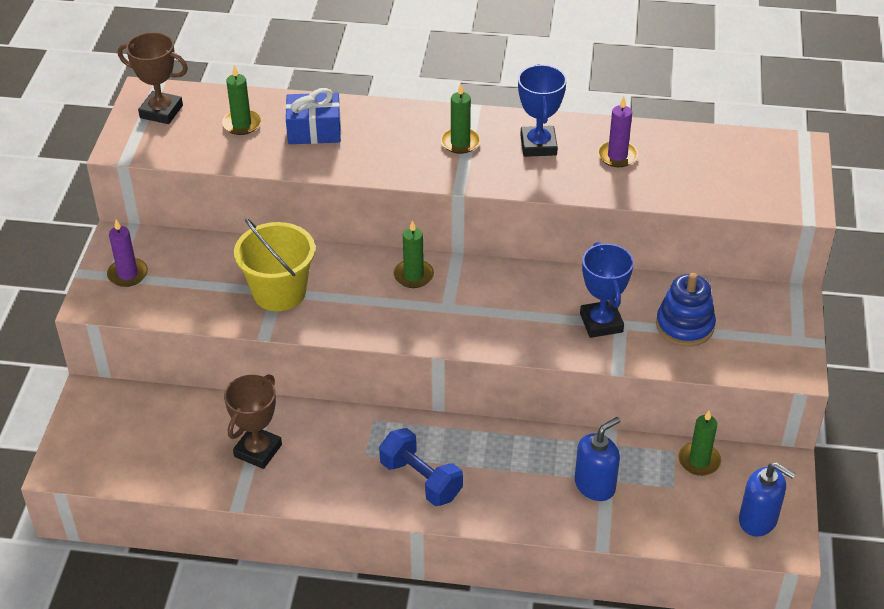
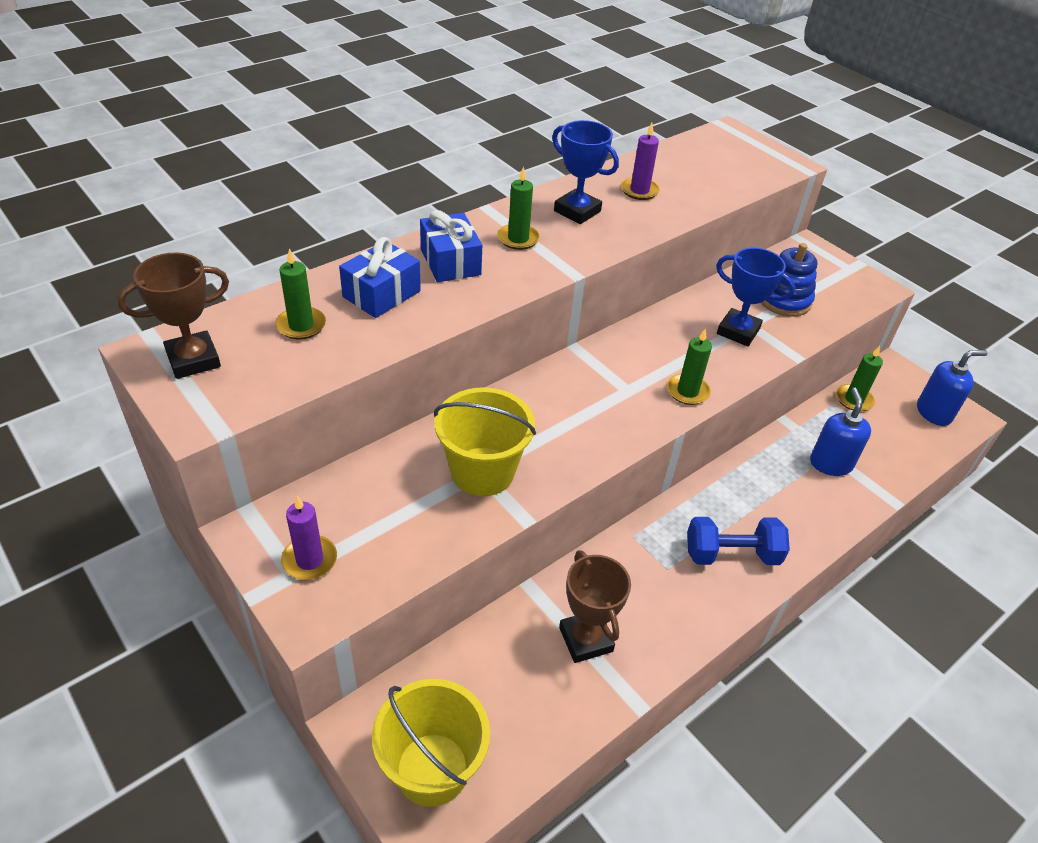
camera: 50 degrees left, 0 degrees up
(96, 443) = (432, 769): none -> yellow bucket
(388, 133) = (450, 262): none -> blue gift
(413, 275) = (568, 383): green candle -> green candle (687, 391)

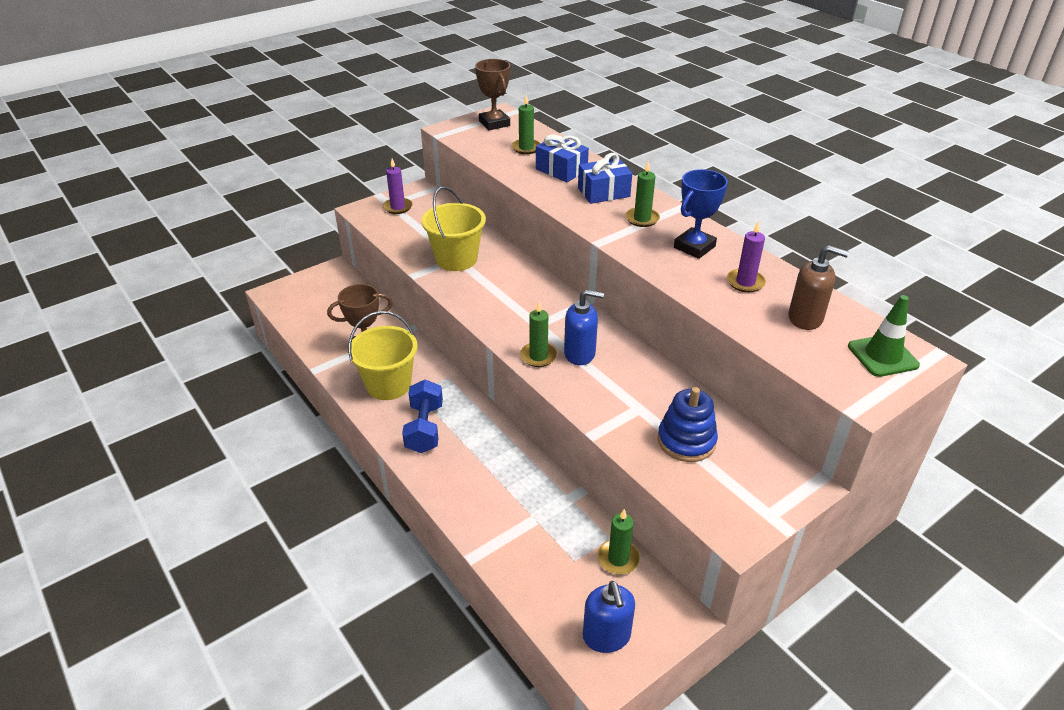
camera: 95 degrees right, 5 degrees down
(432, 769) = (303, 293): yellow bucket -> yellow bucket (388, 385)
(690, 169) = (805, 318): none -> brown soap dispenser
(732, 145) = (882, 356): none -> green traffic cone
(738, 331) = (625, 398): blue trophy -> none
(830, 463) = (522, 515): blue soap dispenser -> blue soap dispenser (580, 354)

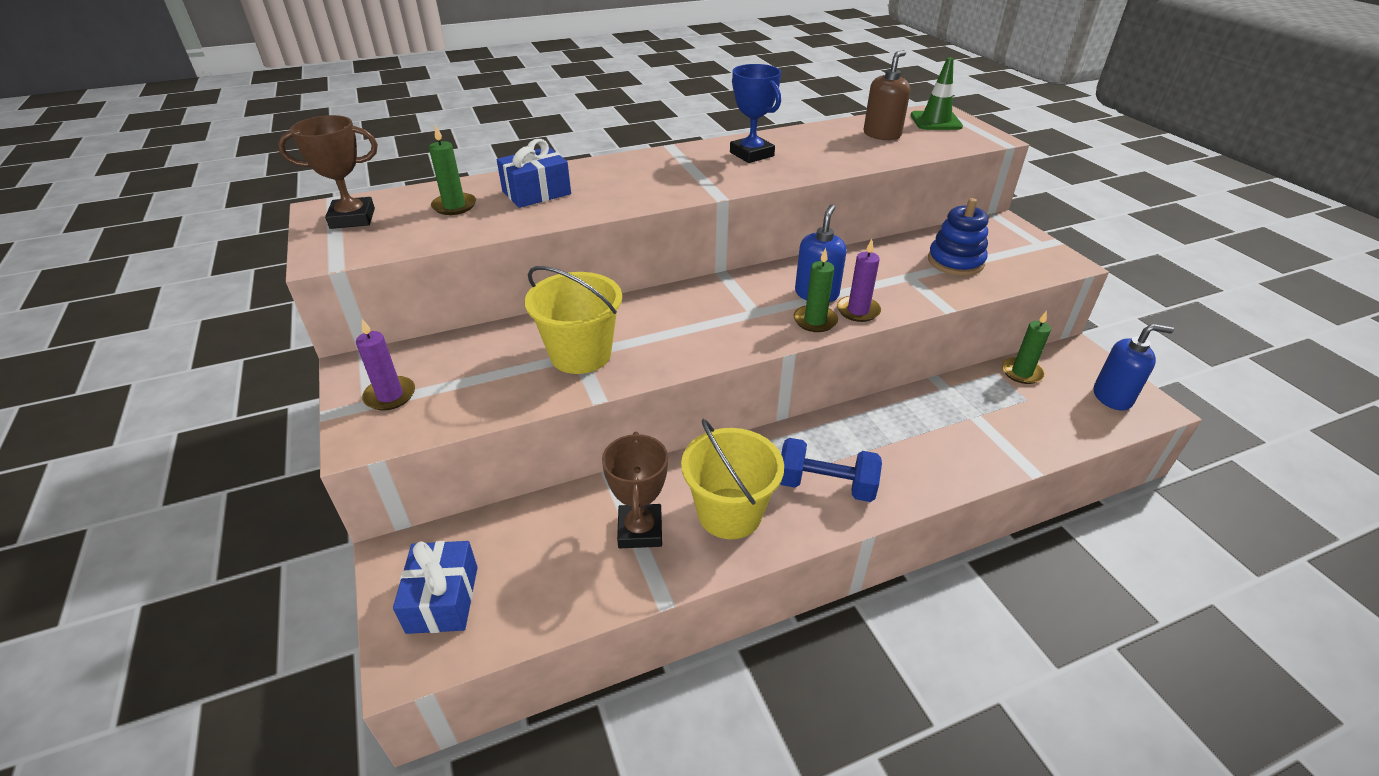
camera: 75 degrees left, 0 degrees up
(603, 192) = (611, 178): blue gift -> blue gift (443, 599)
(642, 219) = (683, 168): green candle -> none
(745, 282) = (821, 145): purple candle -> purple candle (858, 311)

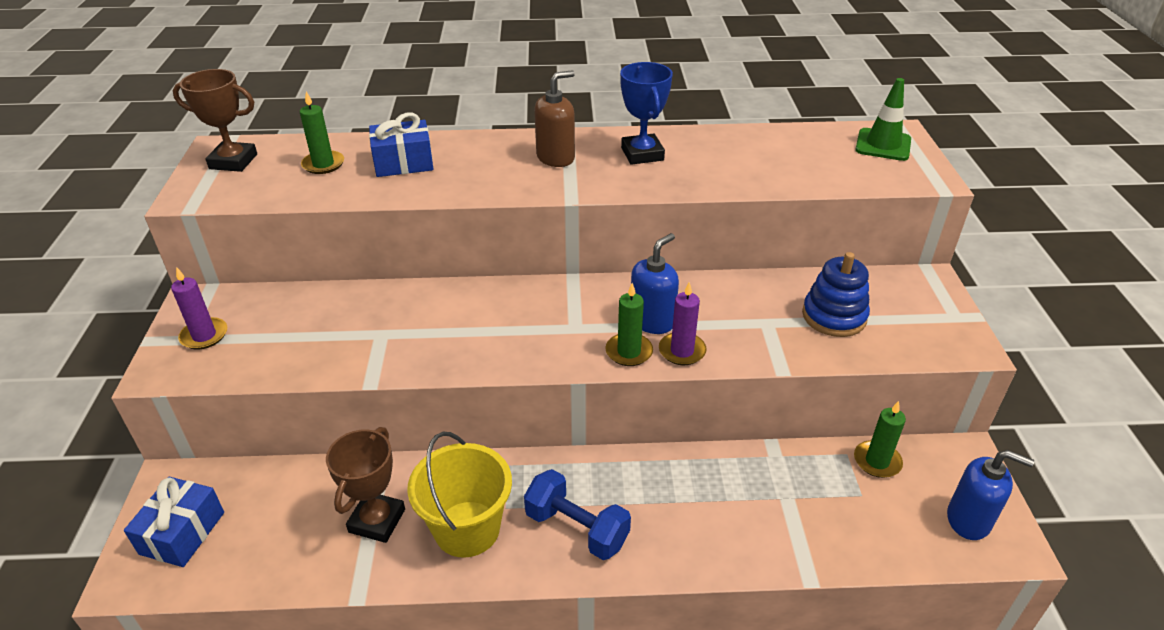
camera: 20 degrees right, 0 degrees up
(580, 354) = (383, 334): yellow bucket -> none
(882, 134) = (804, 153): brown soap dispenser -> brown soap dispenser (556, 158)

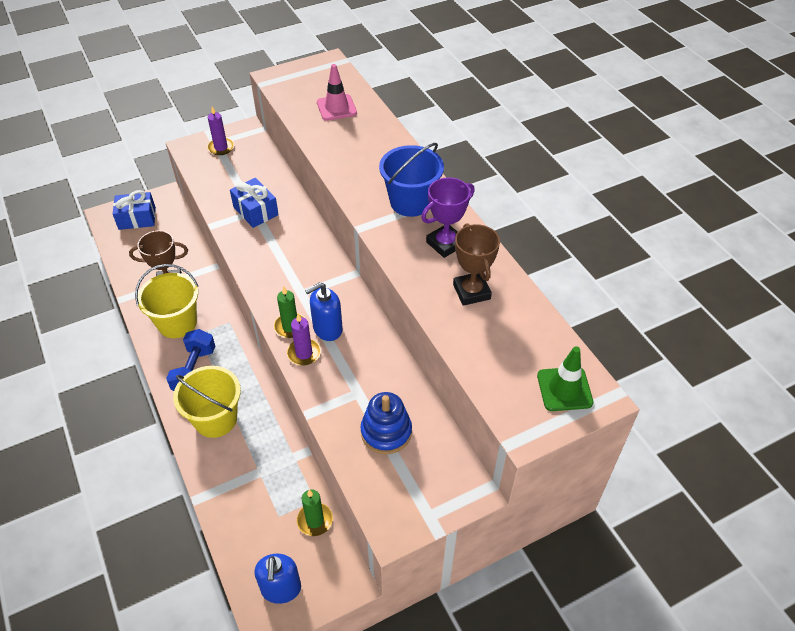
camera: 65 degrees right, 10 degrees up
(233, 161) = (318, 74): brown trophy -> brown trophy (471, 292)
(323, 164) = (336, 108): green candle -> pink traffic cone
(403, 163) = (359, 138): blue gift -> blue gift (256, 211)
(556, 158) = (410, 202): brown soap dispenser -> blue bucket
(642, 154) = (445, 244): blue trophy -> purple trophy
(652, 321) = (327, 329): blue soap dispenser -> blue soap dispenser turned 135 degrees clockwise
(679, 524) = (215, 419): none -> yellow bucket

